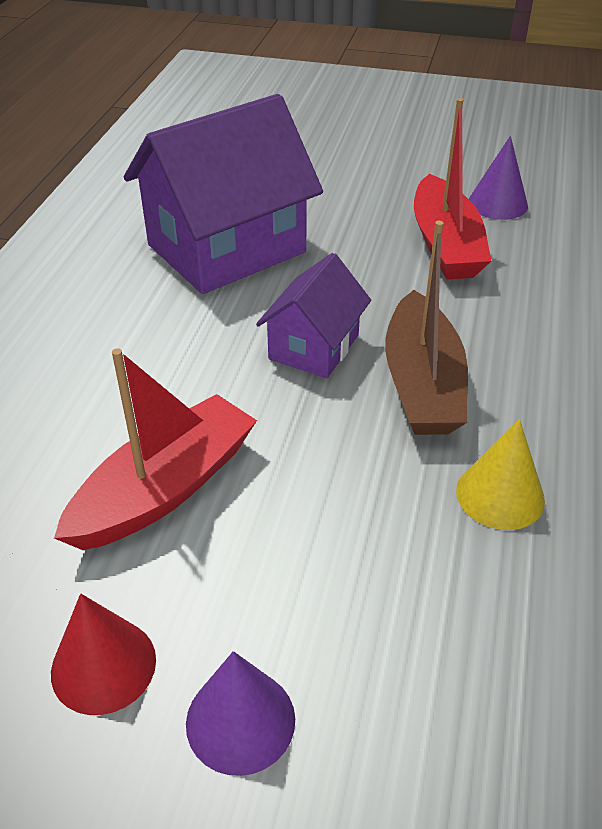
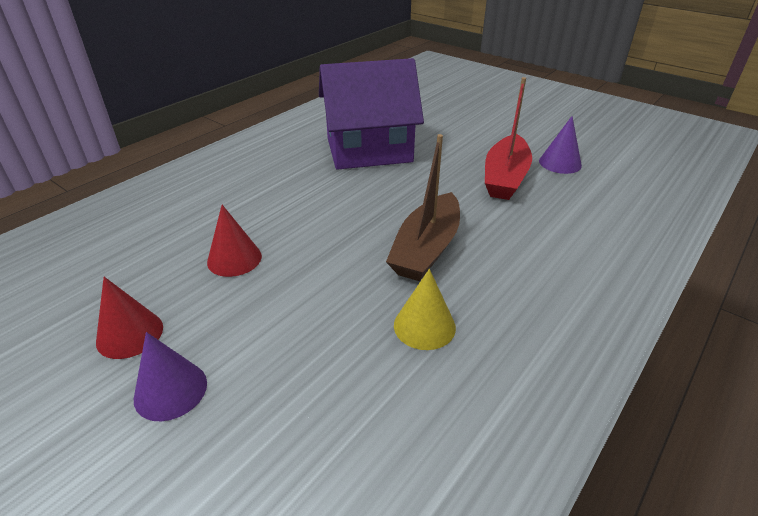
camera: 25 degrees right, 5 degrees down
(165, 489) = (234, 259): red boat -> red cone
(314, 347) = (376, 211): purple house -> none

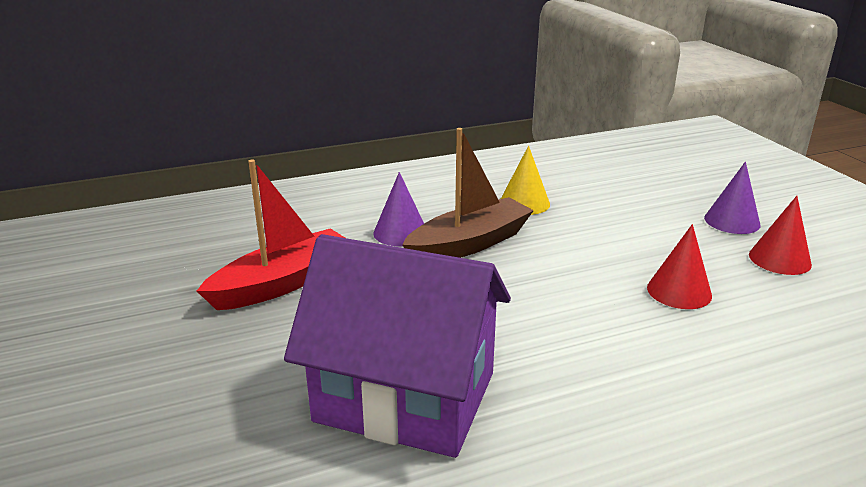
camera: 150 degrees left, 10 degrees down
(560, 163) = (186, 279): purple cone -> purple cone (400, 233)

